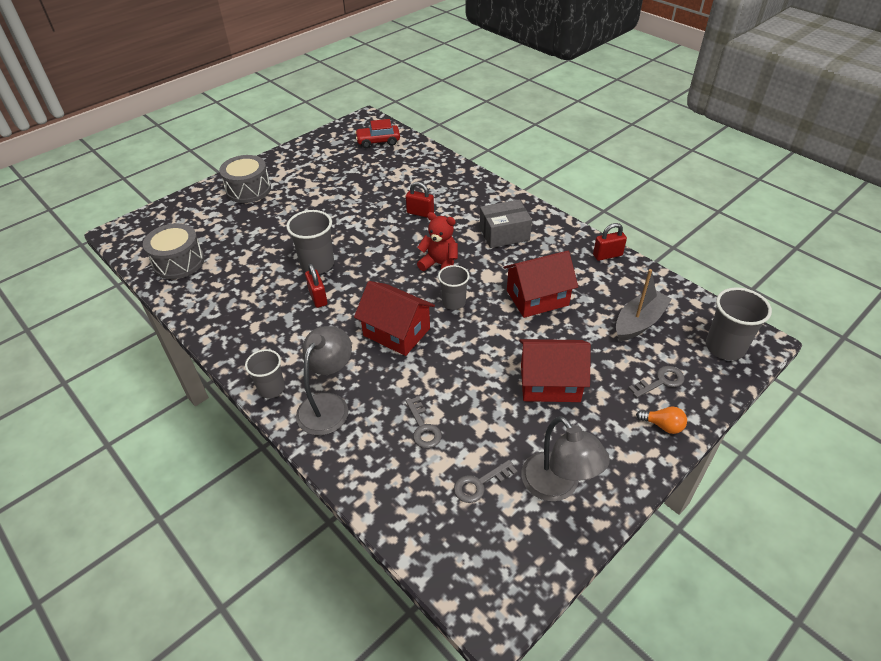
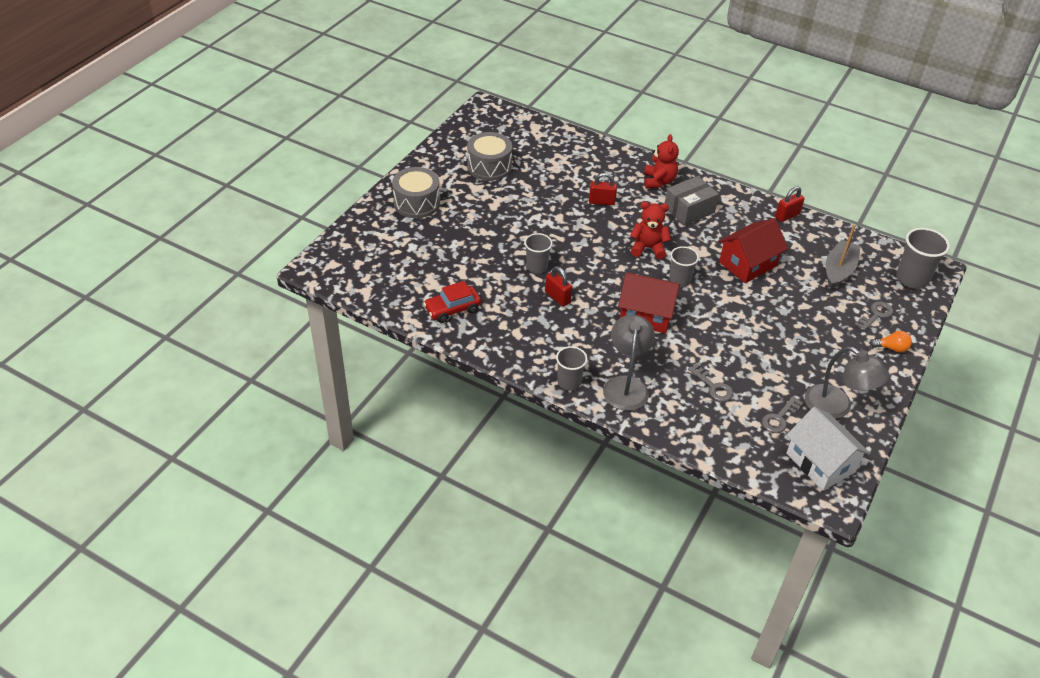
camera: 20 degrees left, 0 degrees up
(178, 262) = (400, 287): grey drum -> grey drum (489, 166)
(317, 264) = (536, 267): grey cup -> grey cup, size x0.66
(378, 141) = (515, 132): red car -> red car (452, 309)
(488, 202) = (658, 181): none -> red teddy bear
(501, 556) = (820, 462): none -> white house
(550, 383) = (793, 333): red house -> none

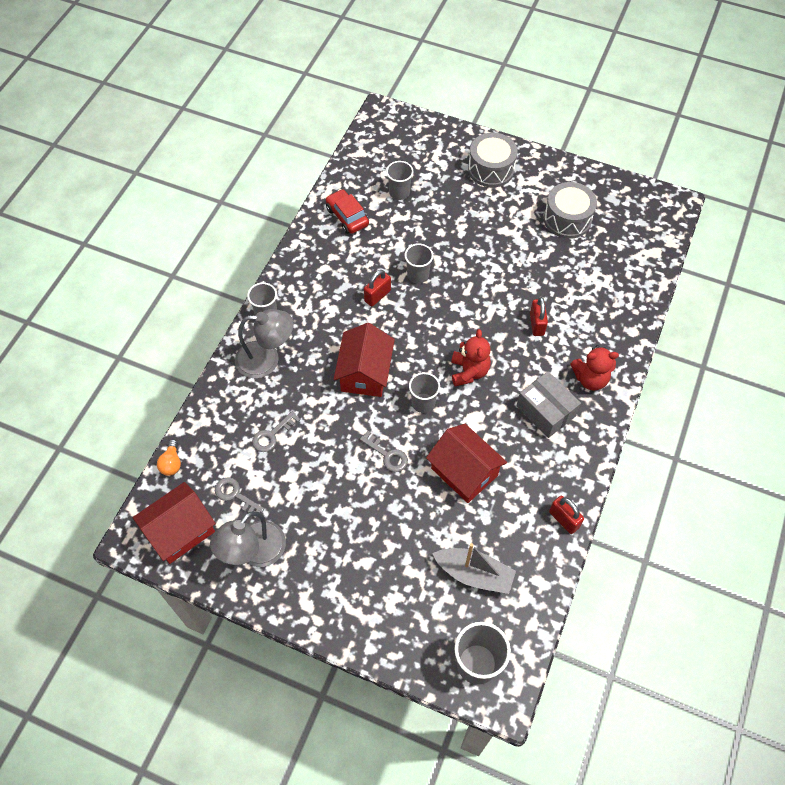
camera: 85 degrees right, 15 degrees up
(429, 268) = (399, 192): none -> grey cup
(820, 462) = (180, 531): white house -> red house
(876, 315) = (403, 610): grey key -> grey key (387, 455)
(891, 348) = (350, 622): orange light bulb -> orange light bulb (171, 463)

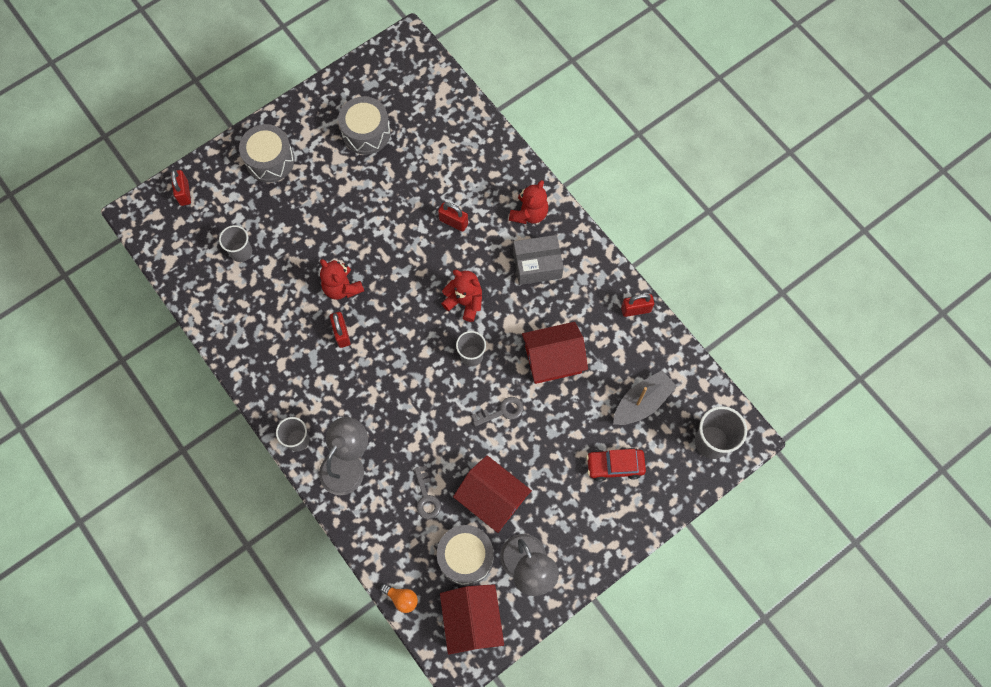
camera: 60 degrees left, 10 degrees up
(235, 495) = (466, 557): grey key -> grey drum
(347, 216) = (237, 312): red car -> red car (615, 465)
(365, 373) = (413, 387): red house -> red house (492, 498)
(418, 275) = (342, 287): grey cup -> red teddy bear
(421, 132) = (184, 193): none -> red padlock

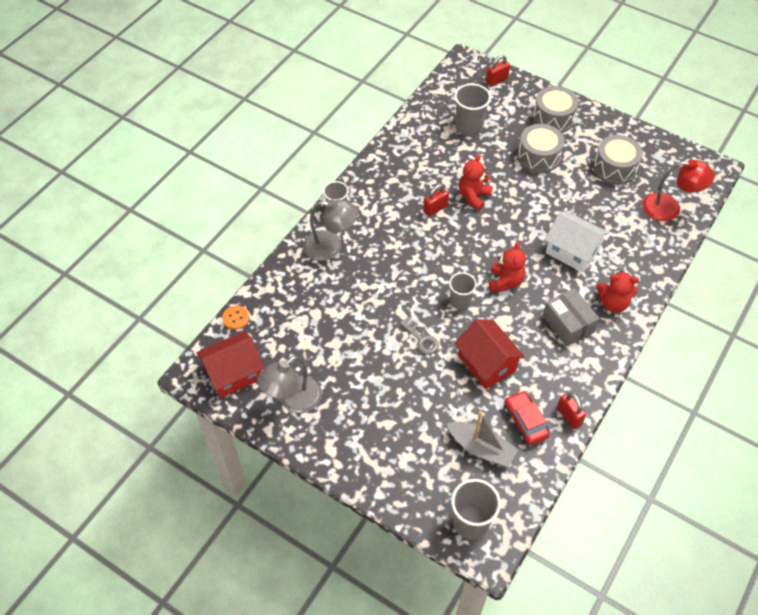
camera: 70 degrees right, 15 degrees down
(241, 252) = (469, 127): grey cup -> grey cup, size x1.51
(402, 598) = (236, 318): orange light bulb -> orange button
(426, 497) = (325, 308): grey key -> none
(439, 107) = (669, 208): none -> red lamp
(453, 222) = (572, 251): red padlock -> white house
(466, 557) = (285, 352): grey drum -> grey drum (538, 157)
(492, 498) = (342, 355): red house -> none
(615, 465) = (411, 443): red car -> red car (525, 422)

